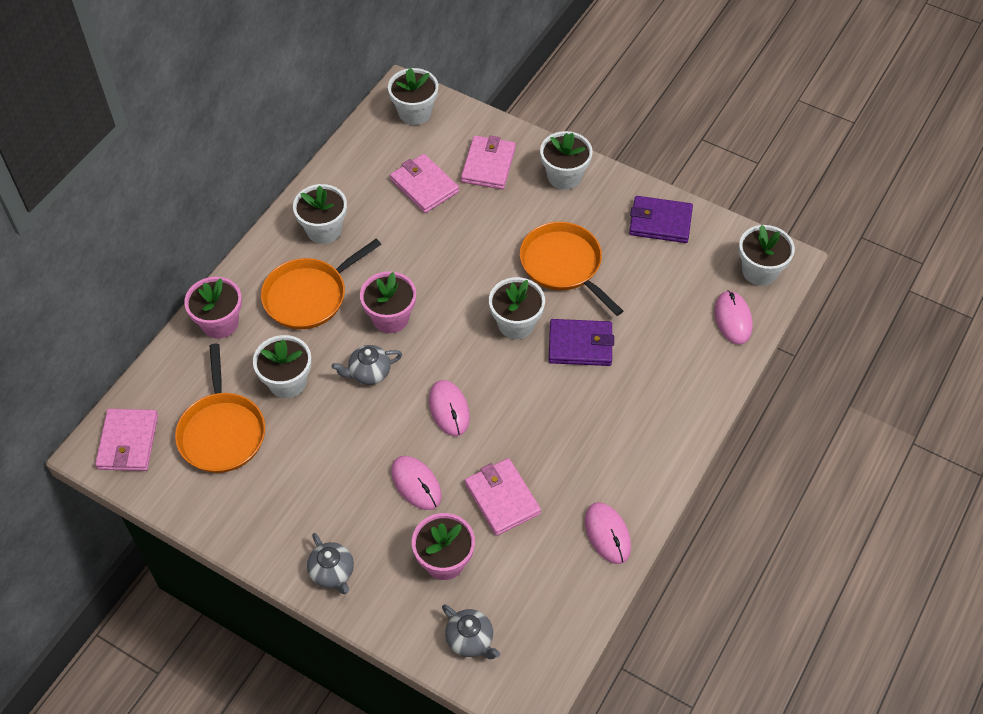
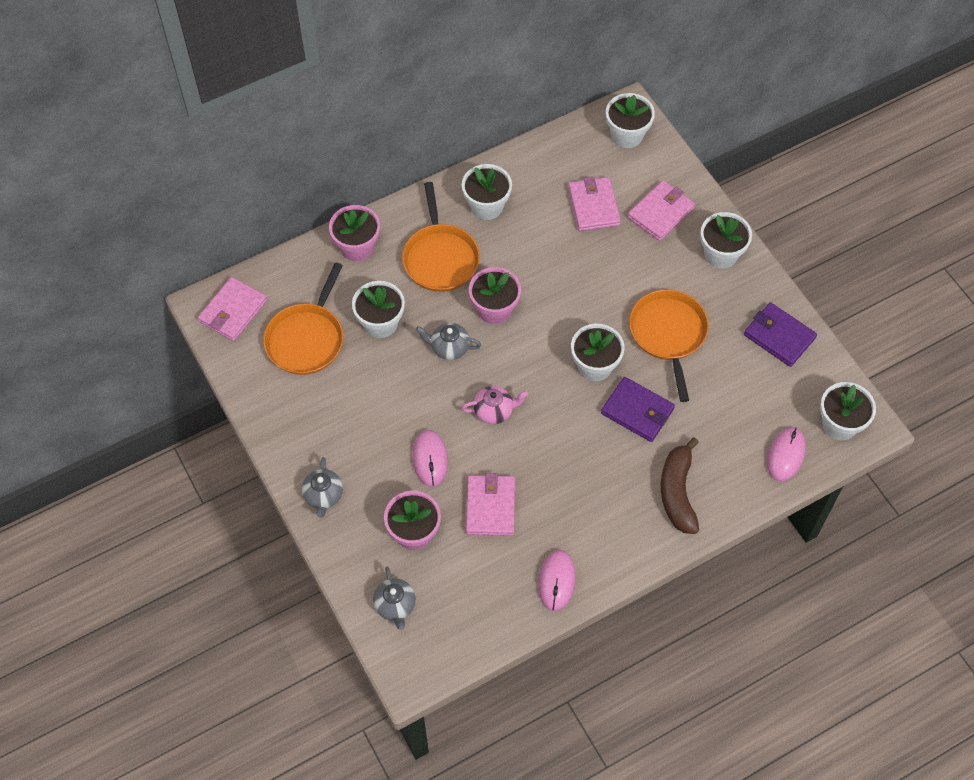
camera: 30 degrees right, 5 degrees up
(309, 296) = (440, 258): orange pan -> orange pan turned 90 degrees counterclockwise
(449, 409) = (494, 411): pink mouse -> pink teapot
(662, 398) = (677, 492): none -> brown banana

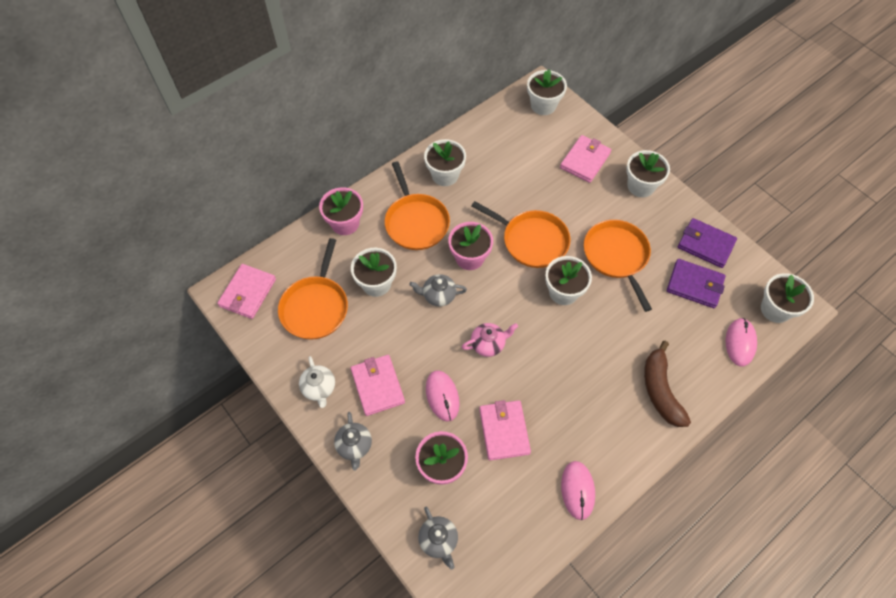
camera: 10 degrees left, 0 degrees up
(295, 429) = (319, 388): none -> white teapot
(572, 300) = (532, 241): none -> orange pan
(593, 206) = (530, 163): pink wallet -> pink wallet (377, 386)
(637, 411) = (608, 325): purple wallet -> purple wallet (694, 285)

